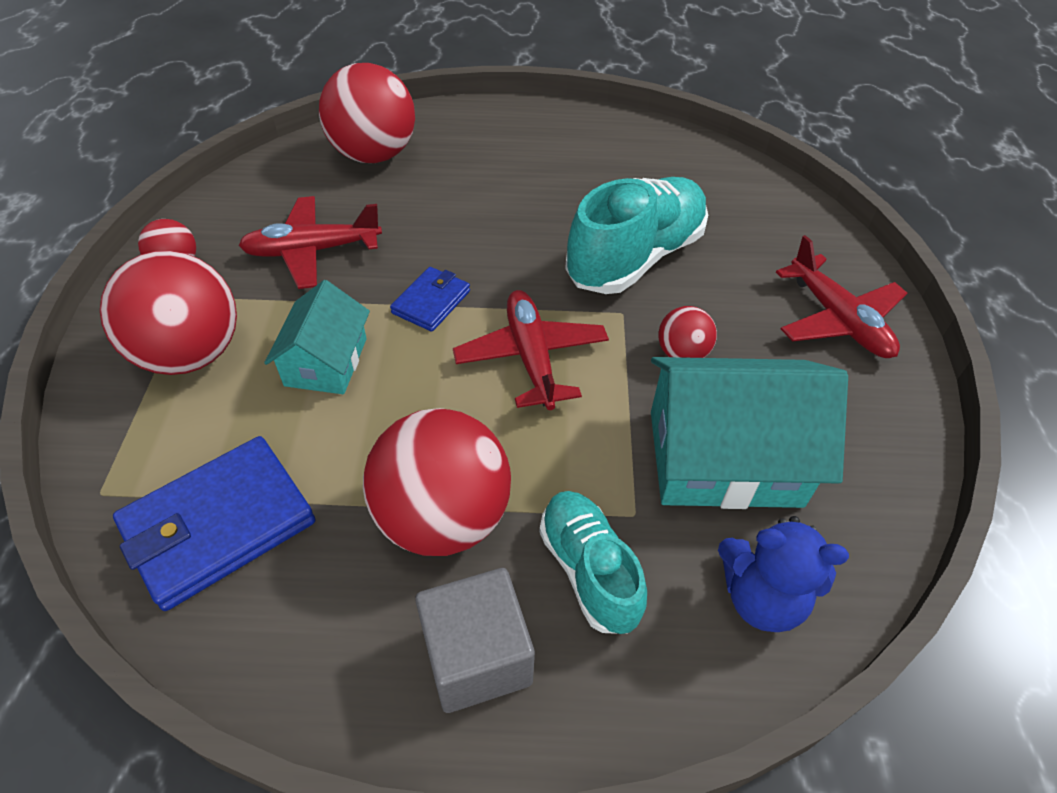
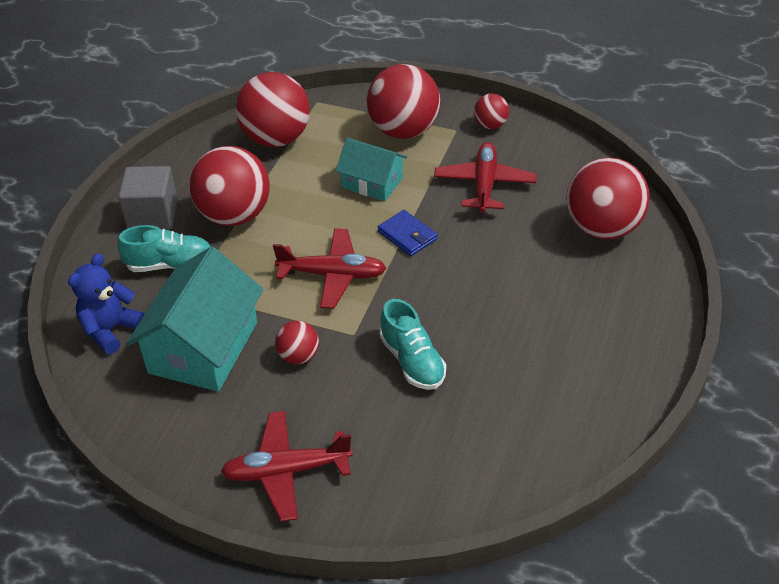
camera: 110 degrees right, 5 degrees down
(219, 524) = (276, 139): blue wallet -> red ball
(635, 258) = (412, 361): turquoise shoe -> turquoise shoe, size x0.61

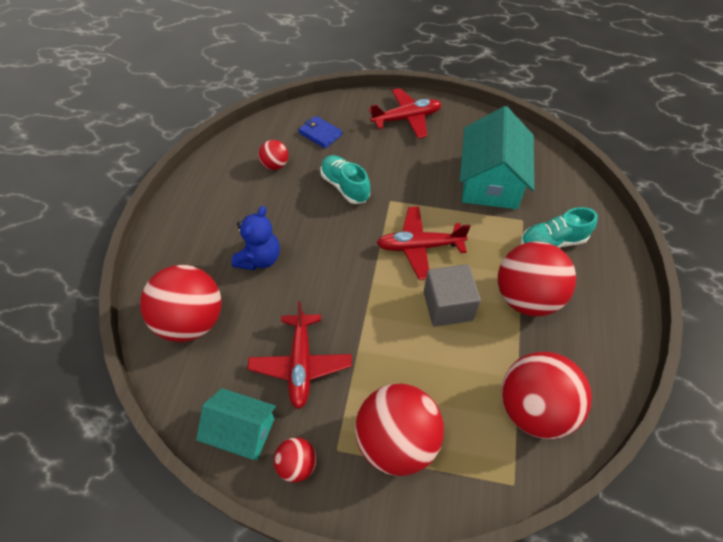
camera: 170 degrees right, 10 degrees up
(110, 330) = (561, 186): blue teddy bear -> blue teddy bear (260, 259)
(152, 215) = (598, 289): grey cube -> grey cube (447, 306)
(298, 356) = (423, 182): red ball -> red ball (275, 165)
(372, 182) = (412, 354): turquoise house -> turquoise house (241, 431)
(407, 235) = (367, 293): blue wallet -> blue wallet (320, 134)

